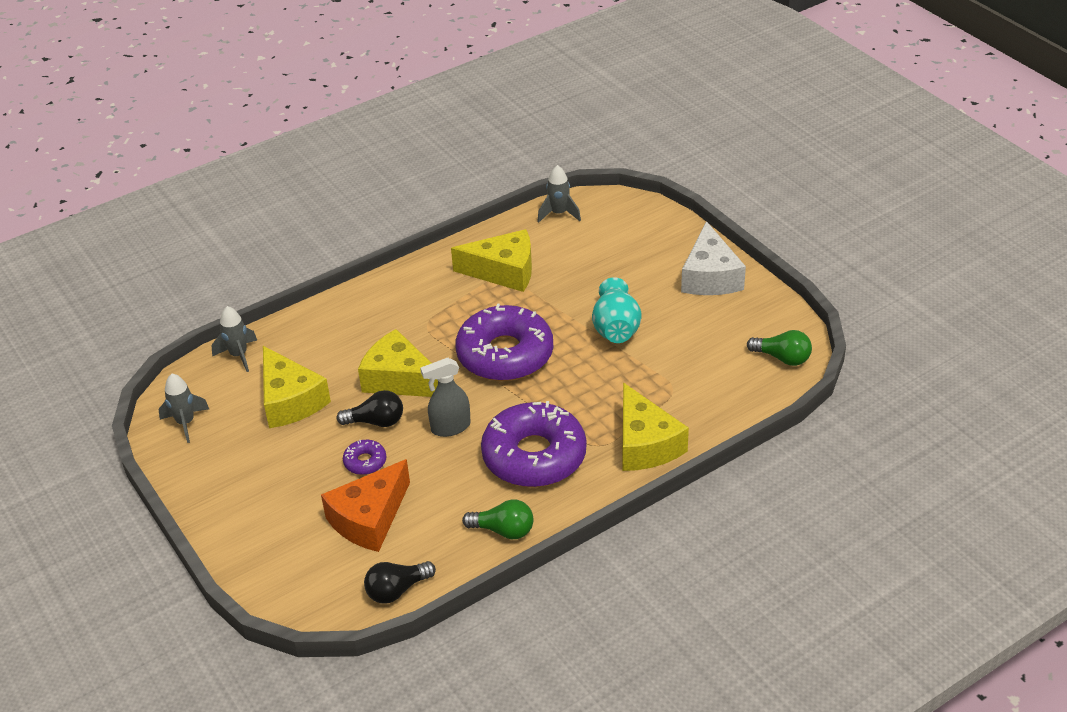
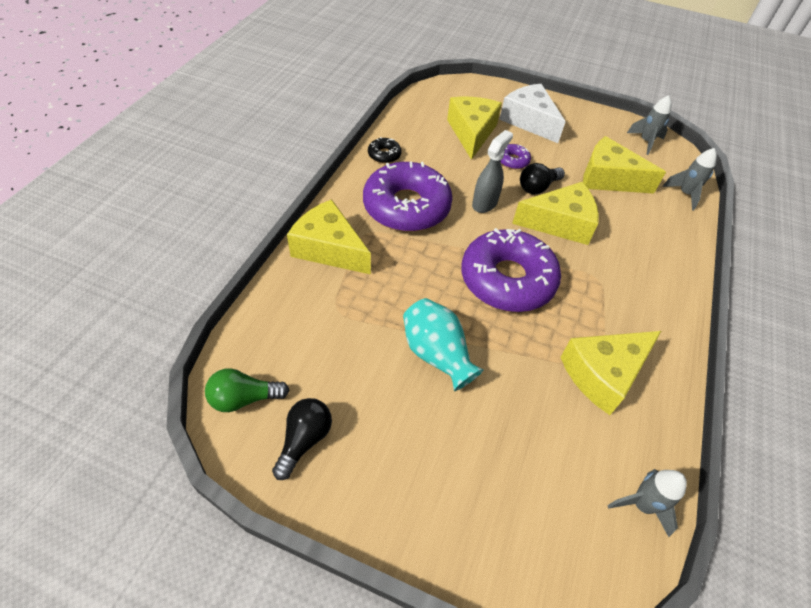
camera: 140 degrees right, 10 degrees up
(369, 519) = (471, 133): orange cheese -> yellow cheese
(397, 590) = (416, 107): black light bulb -> black light bulb (304, 440)
(503, 530) = (384, 155): green light bulb -> black donut
(710, 276) = (387, 489): white cheese -> white cheese (529, 121)

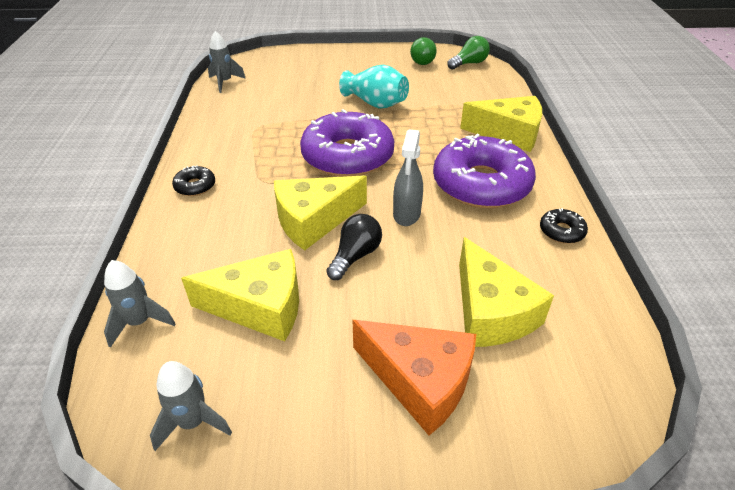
camera: 160 degrees right, 10 degrees down
(304, 440) = (422, 60): black light bulb -> green light bulb
(513, 161) = (405, 284): purple donut -> none
(529, 121) = (420, 381): white cheese -> orange cheese
(603, 374) = (252, 124): yellow cheese -> none
(663, 295) = (195, 186): none -> black donut

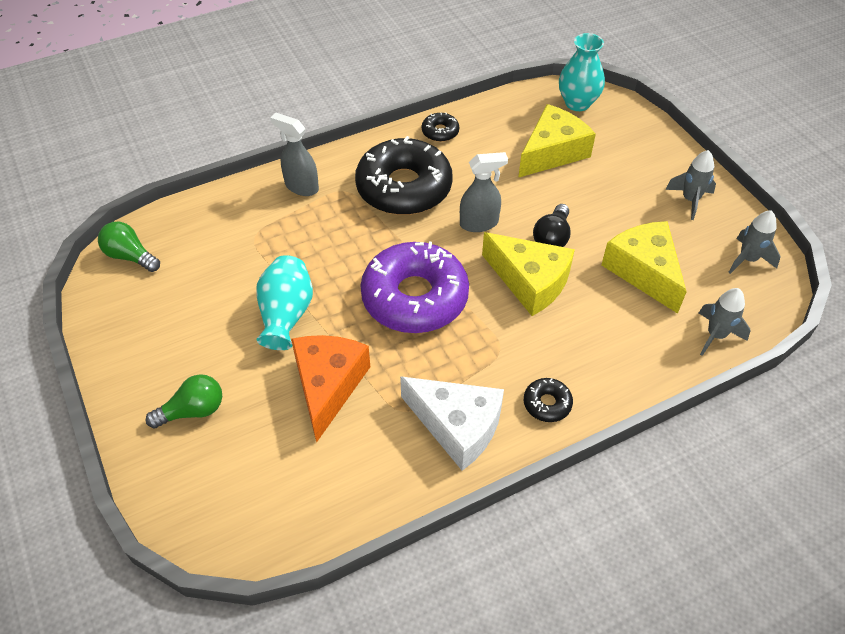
camera: 115 degrees left, 10 degrees up
(223, 143) = (457, 426): none -> white cheese
(225, 82) = (302, 523): grey rocket -> grey rocket (690, 200)
(355, 256) = (552, 238): black light bulb -> black light bulb turned 75 degrees counterclockwise
(420, 381) = (632, 170): orange cheese -> orange cheese (328, 385)
(422, 60) = (136, 308): green light bulb -> green light bulb (193, 411)
(481, 184) = (404, 188): purple donut -> black donut
(509, 134) = (301, 186): yellow cheese -> grey spray bottle
(592, 387) = (577, 103): none -> turquoise vase

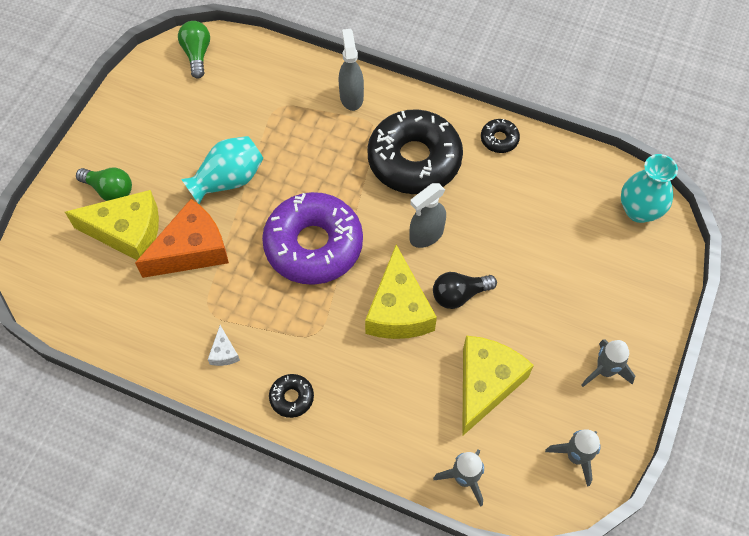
camera: 50 degrees right, 10 degrees up
(457, 426) = (224, 352): white cheese -> white cheese, size x0.43
(479, 223) = (426, 235): grey spray bottle -> grey spray bottle turned 105 degrees clockwise
(552, 152) = (557, 232): yellow cheese -> yellow cheese (127, 232)

